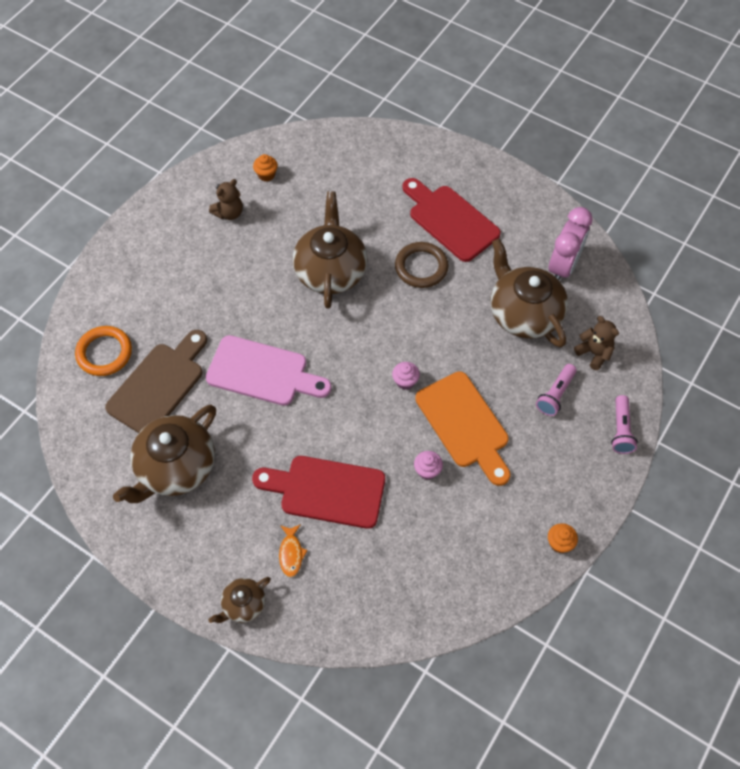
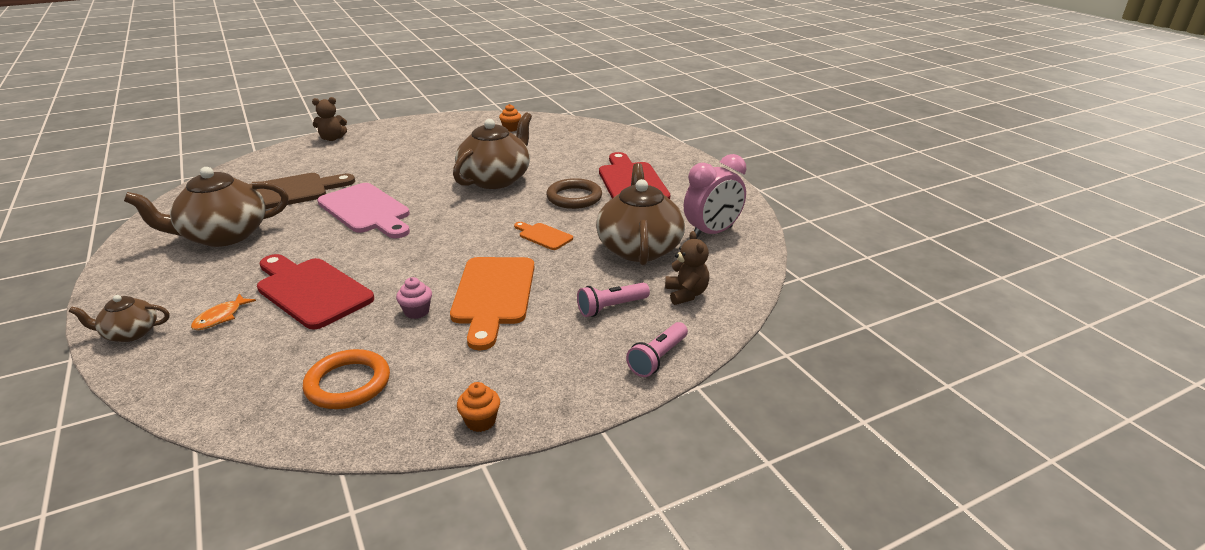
camera: 30 degrees right, 30 degrees down
(104, 353) = (275, 169): orange ring -> orange ring (348, 383)
(229, 213) = (459, 137): brown teddy bear -> brown teddy bear (332, 138)
(405, 381) = (474, 252): pink cupcake -> none
(440, 334) = (543, 236): none -> orange cutting board

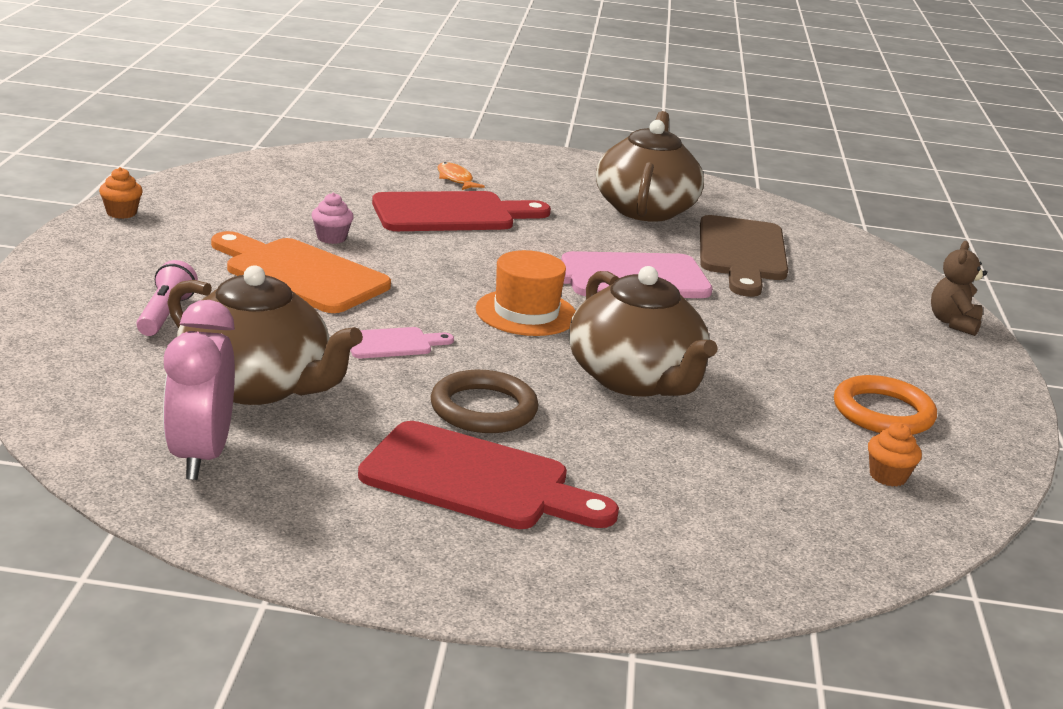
camera: 120 degrees right, 5 degrees down
(130, 333) = (478, 154): brown teapot -> none
(348, 383) = (264, 192): orange ring -> orange ring (883, 412)
(455, 219) = (526, 313): none -> orange hat
(543, 236) = (393, 343): orange cutting board -> pink cutting board
(658, 358) = (42, 298): pink flashlight -> none
(686, 294) = (106, 362): brown teddy bear -> none

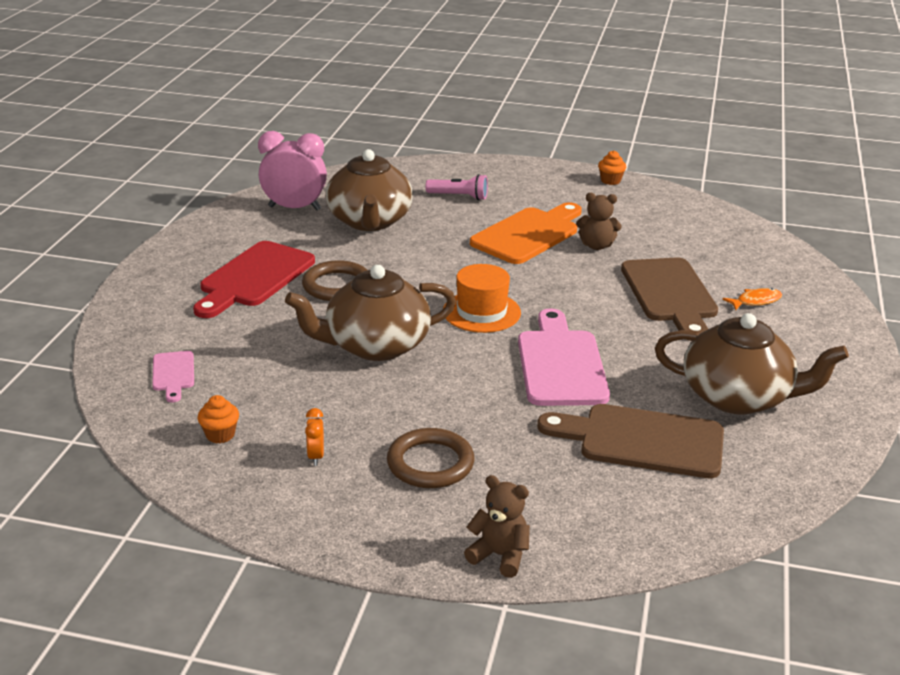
camera: 100 degrees right, 5 degrees up
(257, 386) = (369, 221): brown teapot -> brown teapot turned 45 degrees counterclockwise
(331, 238) = (596, 246): pink cupcake -> brown teddy bear
(393, 343) = (426, 261): pink cutting board -> pink cutting board (173, 374)
(451, 213) = (670, 294): red cutting board -> brown cutting board
(848, 350) = (430, 463): none -> brown ring
(883, 412) = (316, 456): orange ring -> orange clock

